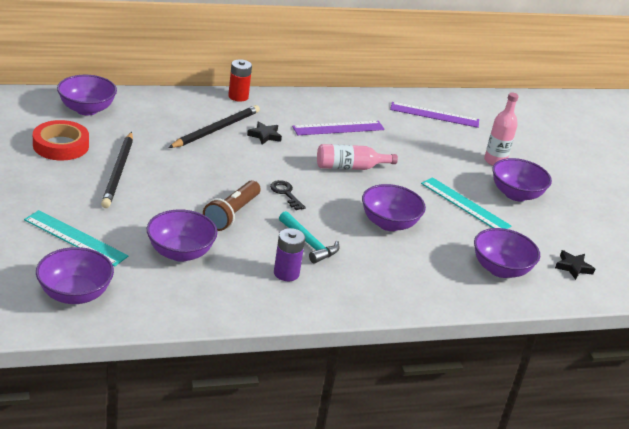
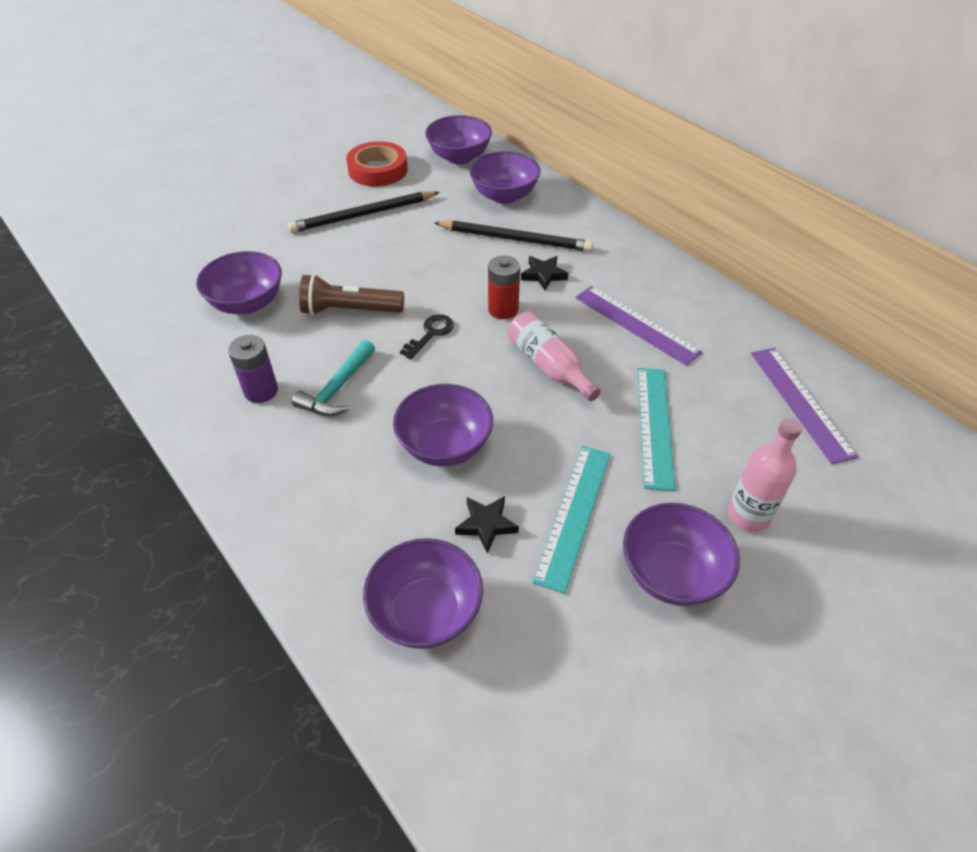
camera: 70 degrees right, 15 degrees up
(75, 238) = (227, 236): turquoise ruler -> turquoise ruler (655, 425)
(75, 294) = (136, 269): purple bowl -> purple bowl (504, 196)
(238, 96) = (608, 227): red battery -> red battery (503, 309)
(573, 267) = (512, 725): black star -> black star (486, 525)

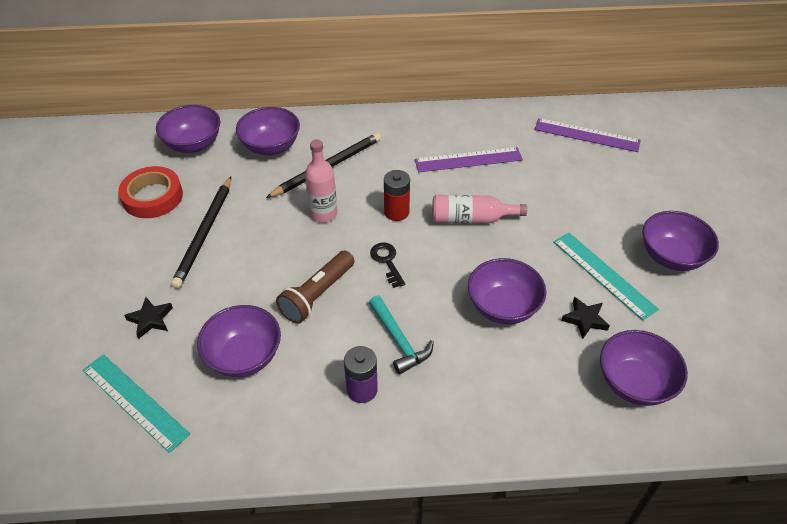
camera: 55 degrees left, 0 degrees up
(543, 275) = (380, 174): black star -> black star (150, 319)
(655, 425) = (560, 201): turquoise ruler -> turquoise ruler (135, 401)
(748, 516) = (651, 204): pink bottle -> pink bottle (323, 214)

